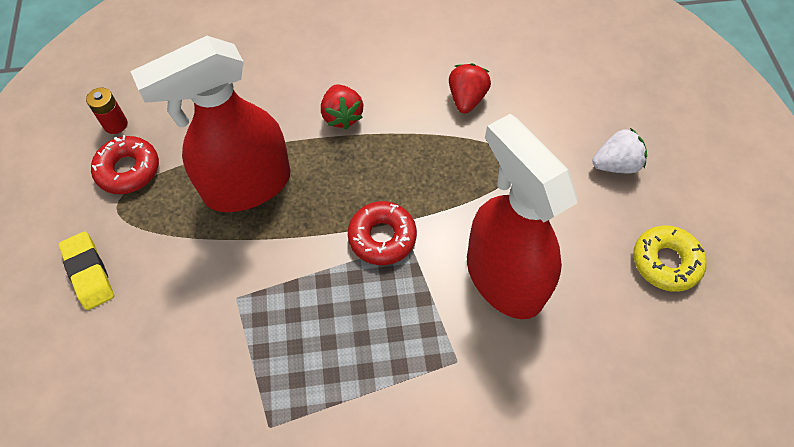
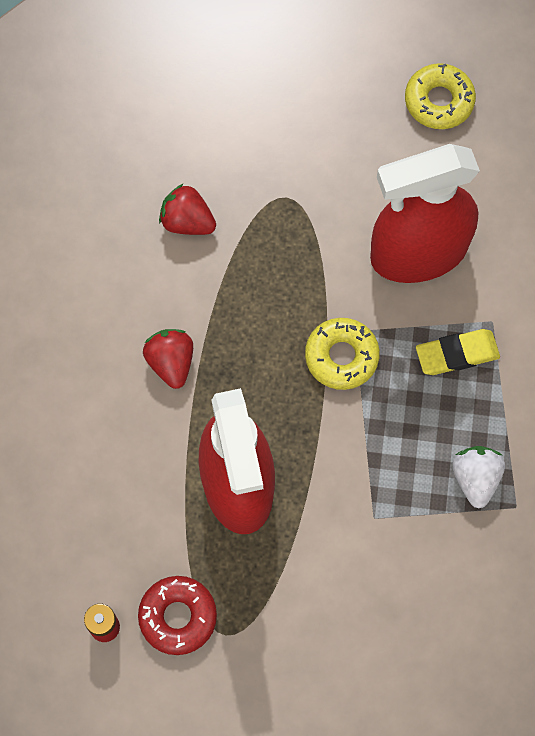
camera: 75 degrees left, 10 degrees up
(89, 273) = (304, 670): yellow eraser -> yellow eraser (457, 354)
(342, 116) = (171, 362): red strawberry -> red strawberry turned 105 degrees counterclockwise
(382, 237) = (341, 356): red donut -> yellow donut
(615, 164) = (317, 102): white strawberry -> white strawberry (475, 479)

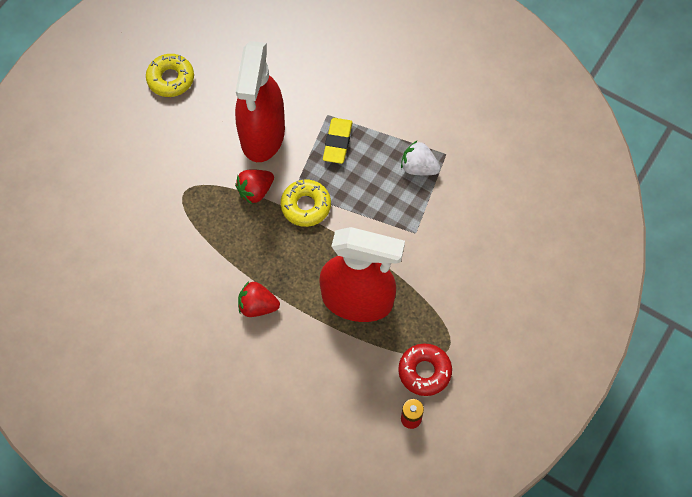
camera: 65 degrees left, 5 degrees down
(187, 221) = (168, 256): red strawberry -> red strawberry (255, 191)

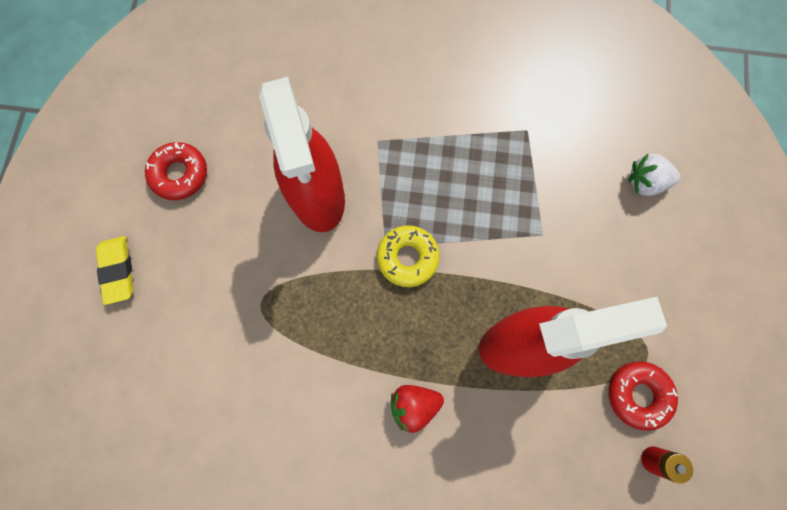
camera: 25 degrees left, 10 degrees up
(170, 79) = (179, 174): yellow donut -> red donut
(255, 191) = (342, 265): red strawberry -> none
(337, 142) = (405, 168): yellow eraser -> yellow eraser (118, 270)
(418, 167) = (506, 158): white strawberry -> white strawberry (645, 182)

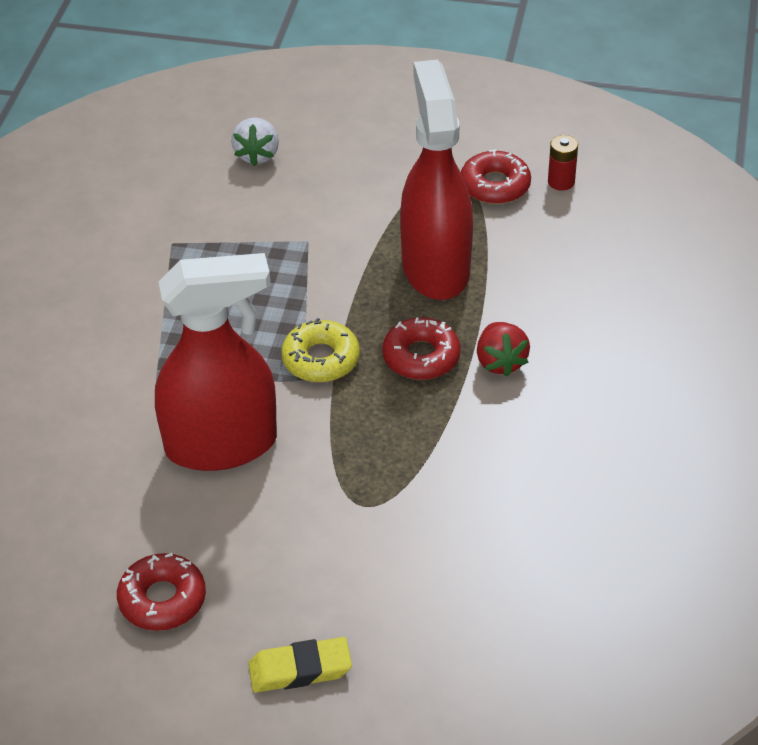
camera: 85 degrees left, 30 degrees down
(415, 337) = (421, 357): none -> red donut

